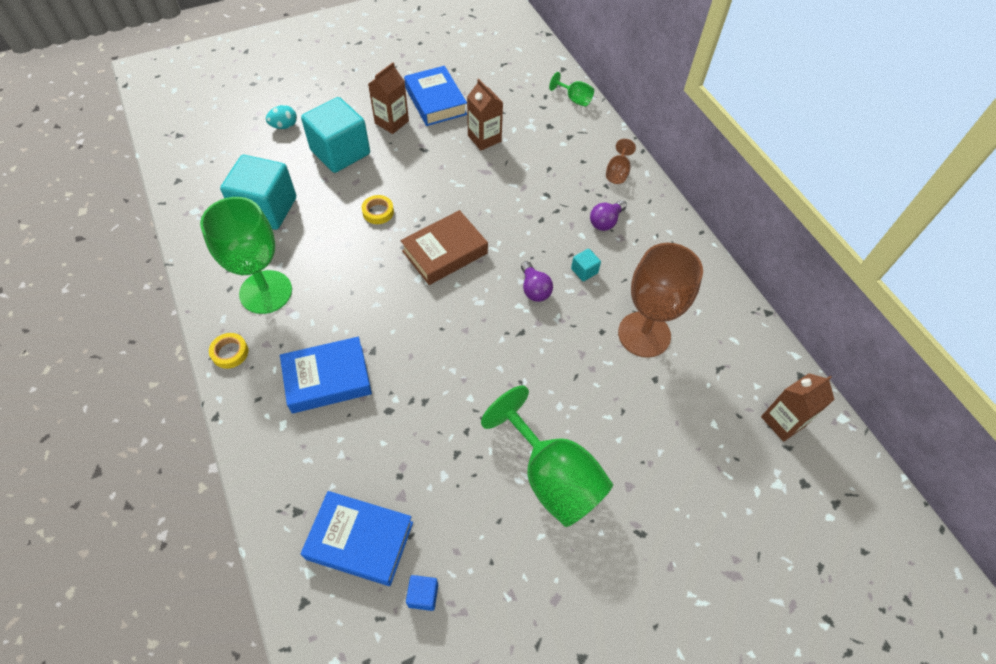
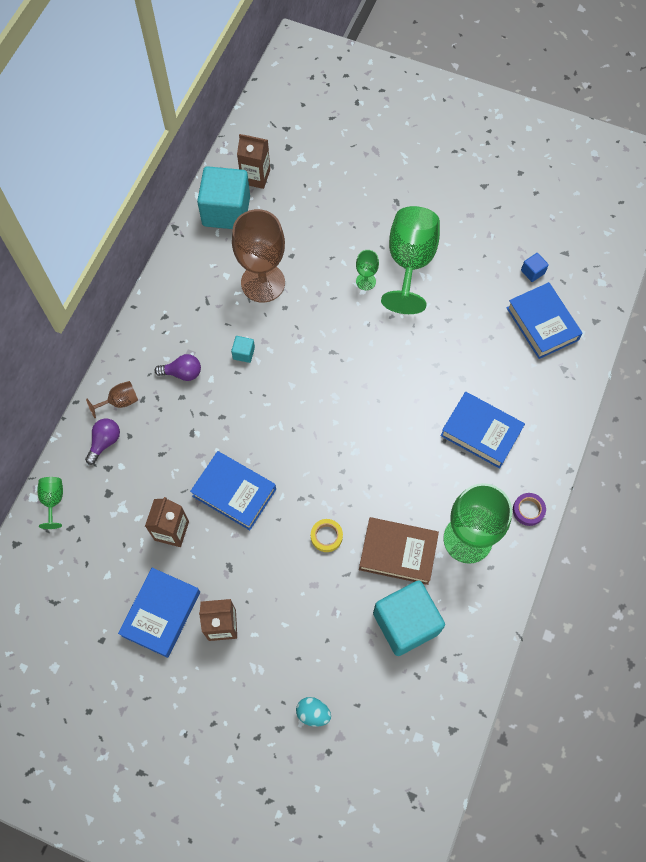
camera: 130 degrees left, 10 degrees up
(230, 352) = (528, 510): yellow tape -> purple tape
(340, 152) = (296, 631): turquoise cube -> turquoise cube (226, 211)
(445, 252) = (316, 454): brown book -> brown book (398, 552)
(472, 186) = (234, 492): none -> blue book
(534, 289) = (290, 371): purple light bulb -> purple light bulb (105, 442)
(568, 418) = (365, 281): none -> green goblet

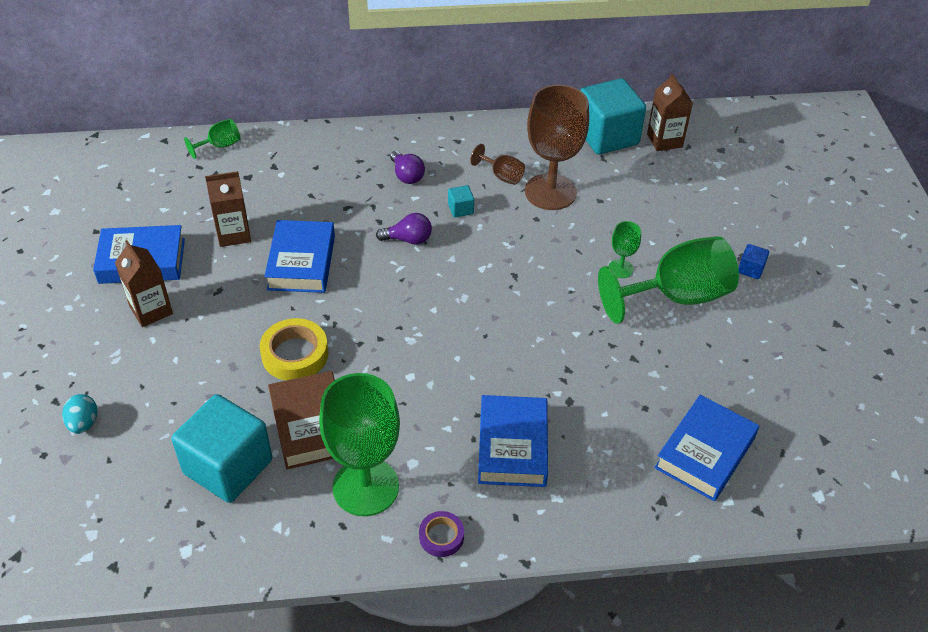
camera: 60 degrees right, 20 degrees down
(105, 442) = (298, 154): purple light bulb -> purple light bulb (408, 239)
(120, 401) = (347, 147): brown goblet -> brown goblet (502, 176)
(326, 536) = (295, 354): yellow tape -> yellow tape, size x1.69
(532, 272) = (767, 415): blue cube -> blue cube (750, 269)

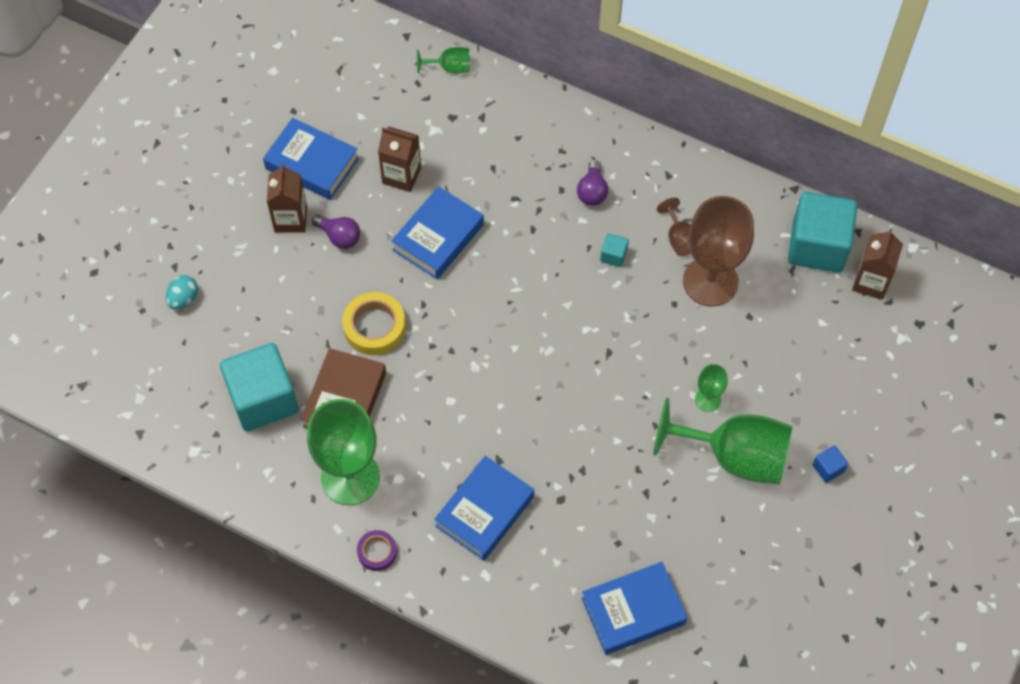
camera: 35 degrees right, 15 degrees up
(408, 239) = (544, 263): purple light bulb -> purple light bulb (339, 237)

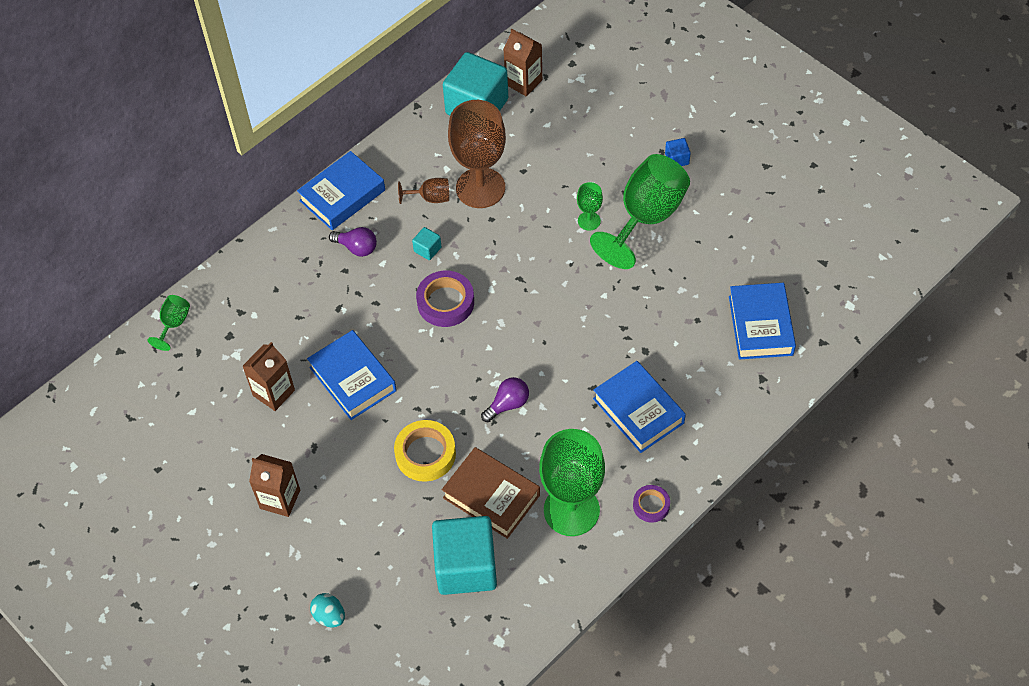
camera: 70 degrees left, 5 degrees down
(312, 164) = (226, 466): blue book -> blue book (342, 195)
(339, 237) = (317, 461): purple light bulb -> purple light bulb (508, 404)
(555, 292) = (445, 302): none -> purple tape

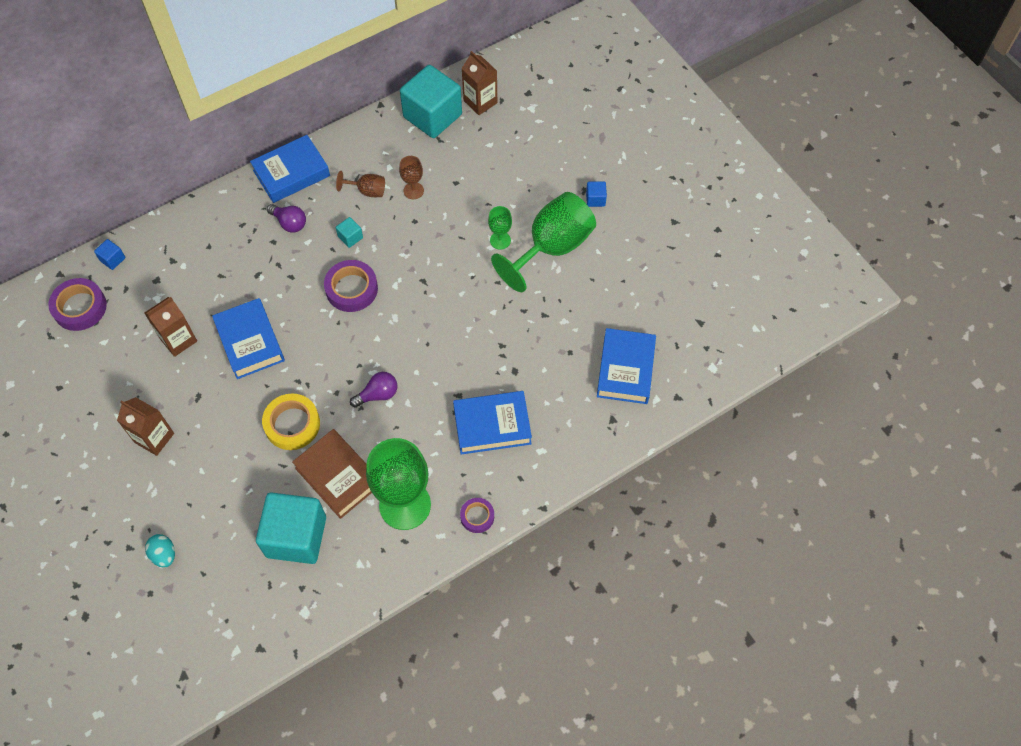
camera: 10 degrees right, 5 degrees up
(154, 381) = (80, 307): none -> purple tape
(174, 324) = (113, 259): green goblet -> blue cube
(480, 188) = (413, 190): brown goblet -> brown goblet, size x0.45
(638, 410) = (492, 425): blue book -> blue book turned 75 degrees counterclockwise

